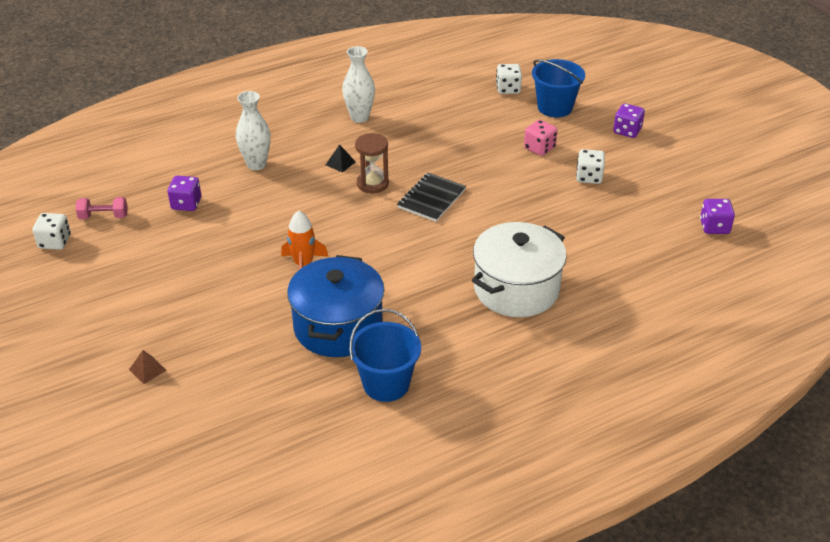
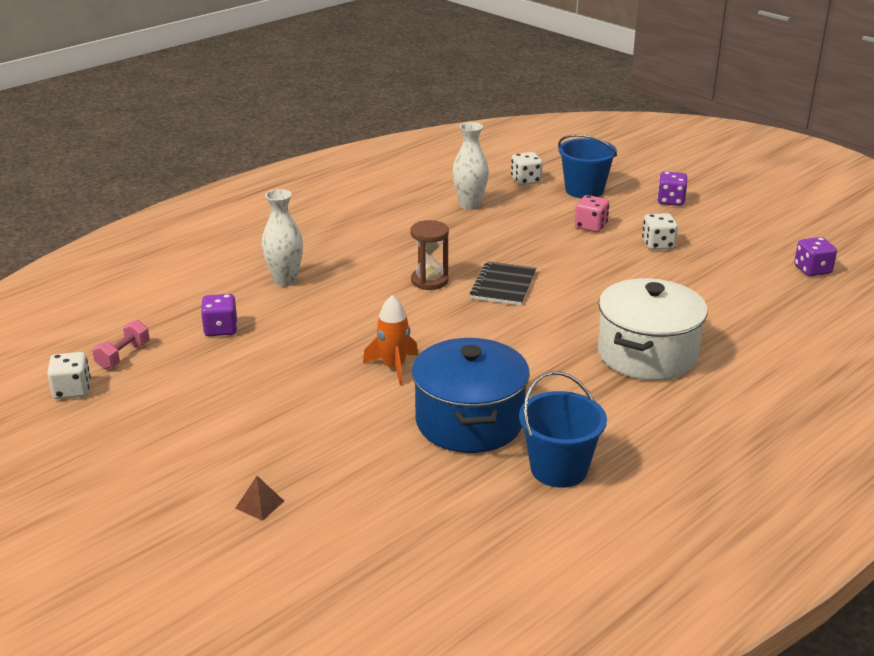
camera: 15 degrees left, 10 degrees down
(103, 216) = (123, 356): pink dumbbell -> pink dumbbell turned 45 degrees counterclockwise
(340, 163) = (382, 267): black pyramid -> none
(359, 117) = (380, 223): white vase -> white vase (470, 205)

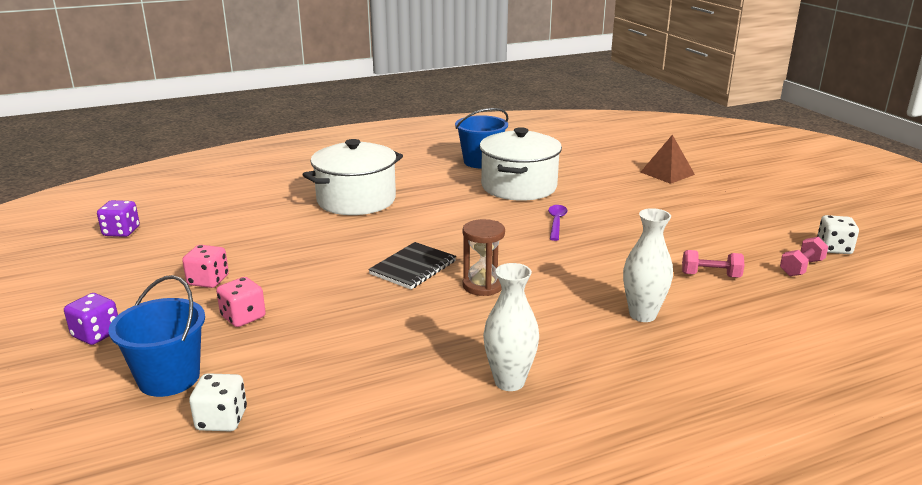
camera: 160 degrees left, 5 degrees down
(221, 329) = (710, 275): purple dice -> pink dumbbell
(260, 504) = (667, 173): brown pyramid -> brown pyramid, size x1.79
(393, 367) = (556, 222): orange rocket -> purple spoon
(469, 422) = (519, 186): blue pot -> white pot
(470, 205) = (352, 385): white vase -> white vase (509, 382)
(658, 244) = (208, 281): white dice -> pink dice

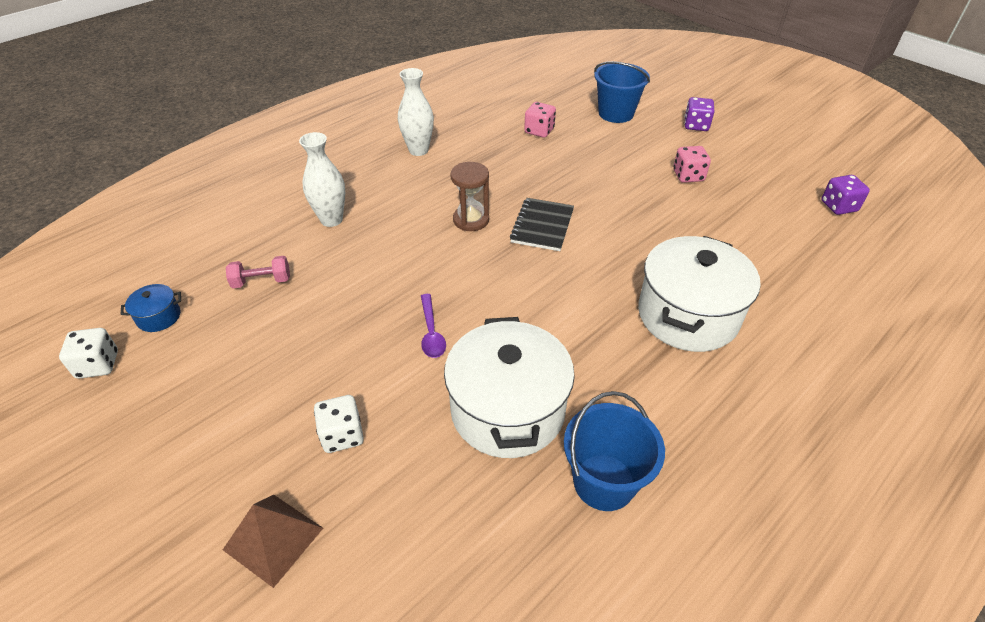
camera: 160 degrees right, 20 degrees up
(222, 420) = (562, 102): white dice -> white dice (342, 435)
(243, 317) = (623, 154): pink dice -> pink dice (539, 131)
(801, 267) = (159, 317): pink dumbbell -> blue pot

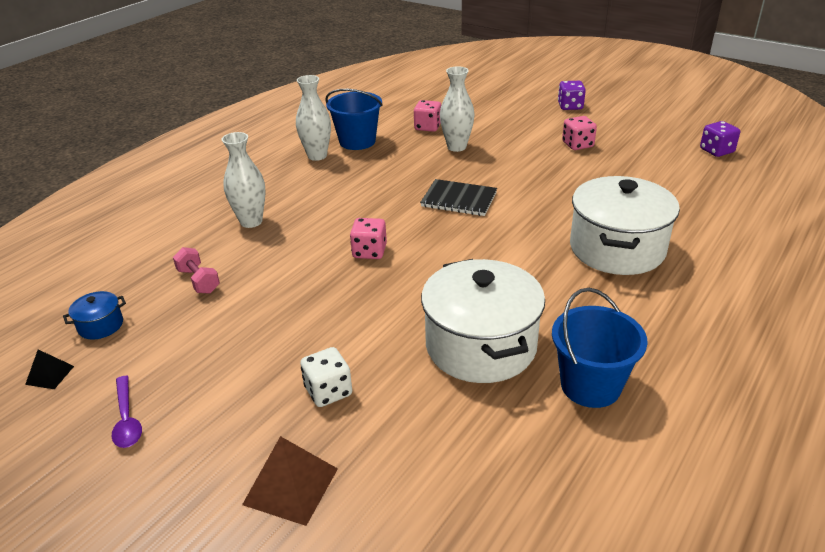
camera: 10 degrees left, 10 degrees down
(98, 365) = (49, 375): white dice -> black pyramid
(262, 281) = (198, 281): pink dumbbell -> pink dumbbell turned 75 degrees clockwise
(431, 332) = (384, 297): purple spoon -> purple spoon (127, 419)
(433, 275) = (369, 252): none -> pink dice
(471, 220) = (389, 204): brown hourglass -> none
(542, 226) = (459, 199): black notebook -> black notebook turned 75 degrees counterclockwise
(560, 160) = (456, 147): none -> white vase
(616, 113) = (494, 105): blue bucket -> blue bucket (357, 141)

